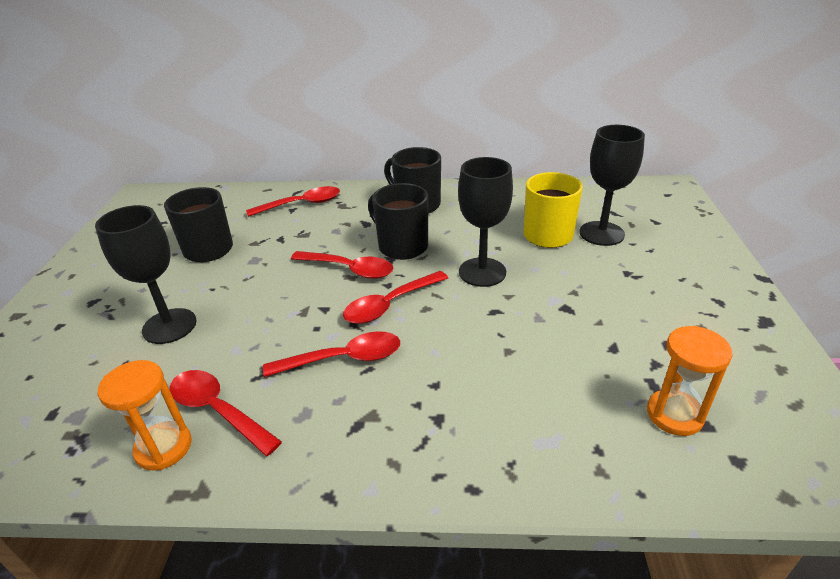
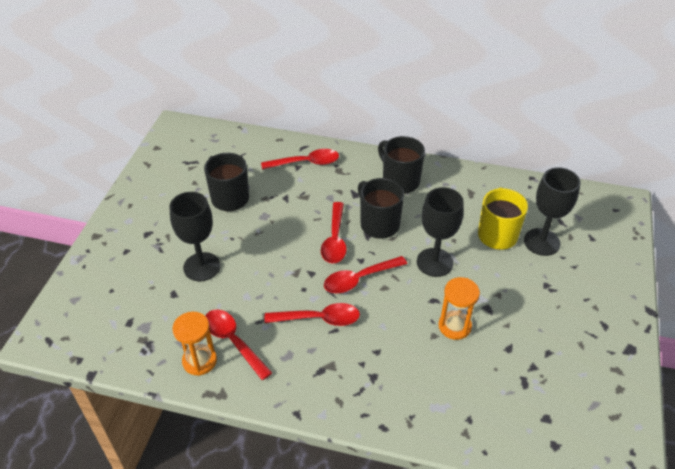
camera: 10 degrees right, 10 degrees up
(349, 269) = (335, 240): red spoon -> red spoon turned 60 degrees clockwise
(674, 414) = (529, 406): orange hourglass -> orange hourglass (454, 326)

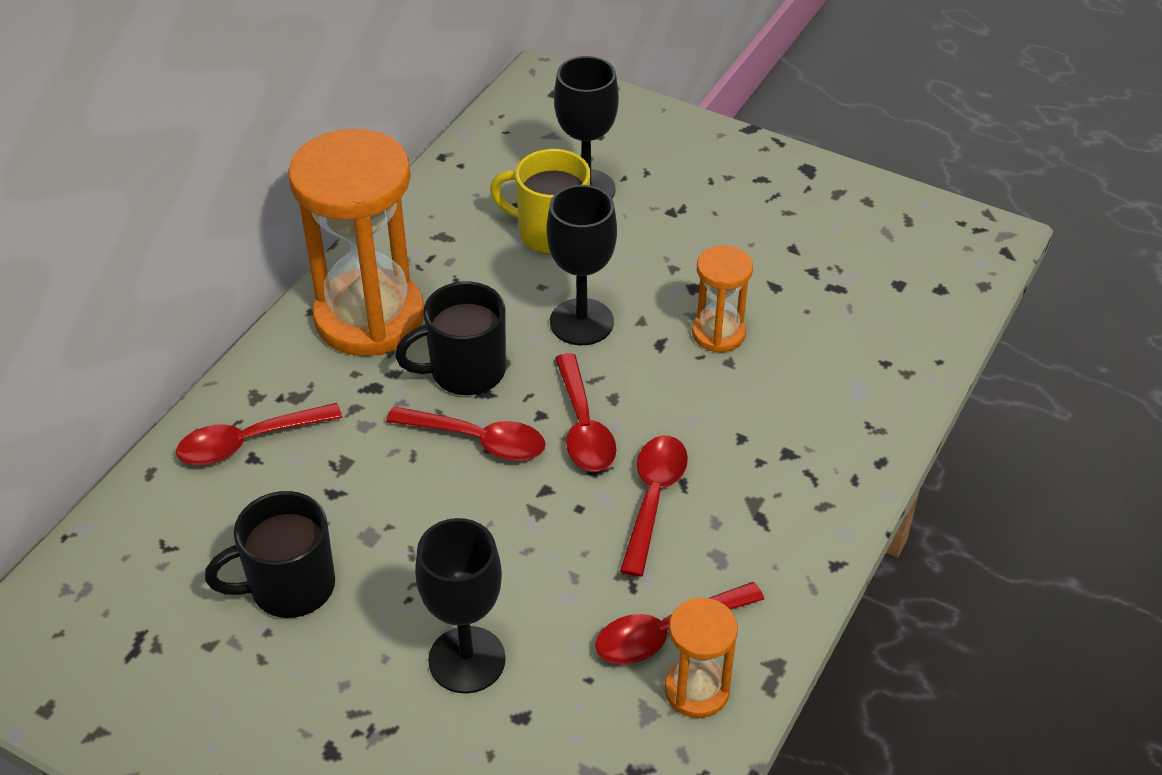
camera: 75 degrees left, 0 degrees up
(306, 163) = (248, 442): red spoon -> red spoon turned 120 degrees counterclockwise
(400, 181) = (369, 317): black mug -> orange hourglass

